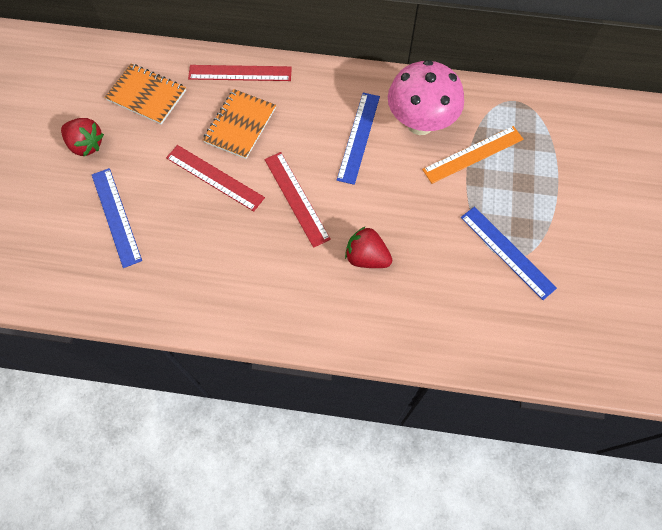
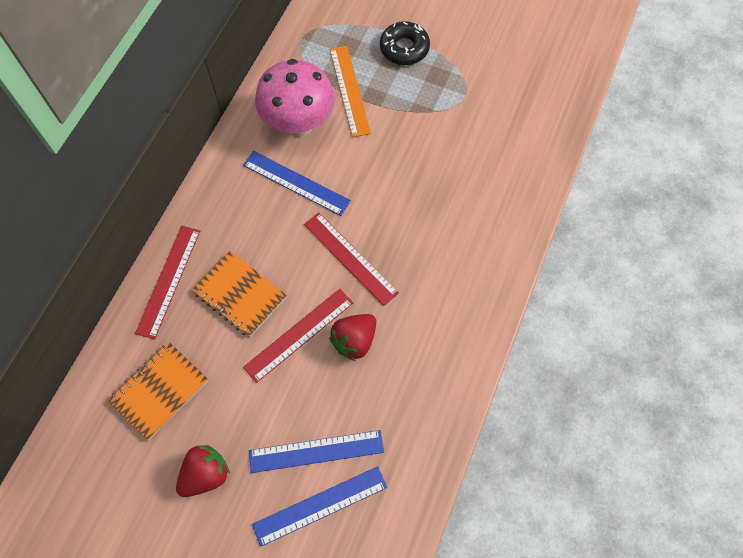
camera: 75 degrees left, 0 degrees up
(296, 198) = (350, 258): red ruler -> red ruler turned 60 degrees clockwise
(366, 257) = (434, 210): red strawberry -> red strawberry (354, 340)
(507, 252) = (459, 95): blue ruler -> blue ruler (320, 505)
(542, 189) = (404, 48): none -> black donut

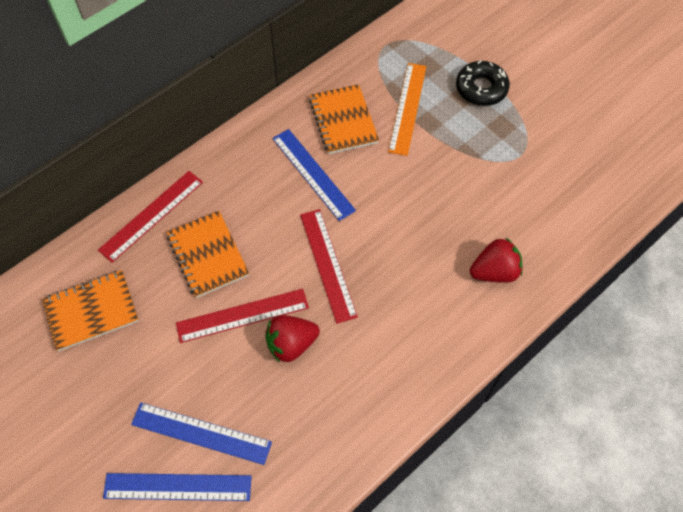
camera: 25 degrees right, 5 degrees down
(205, 474) = (90, 406): red strawberry -> red strawberry (494, 271)
(298, 124) = (343, 121): pink mushroom -> orange notebook

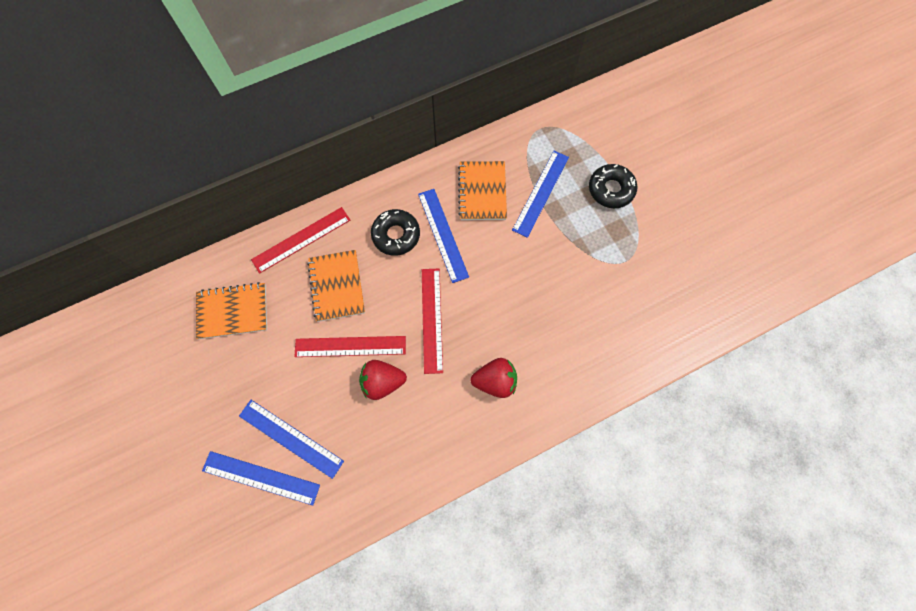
camera: 15 degrees right, 10 degrees up
(260, 186) = (396, 235): none -> black donut
(407, 108) = (541, 193): orange ruler -> blue ruler
(494, 271) = (570, 362): red strawberry -> red strawberry (495, 381)

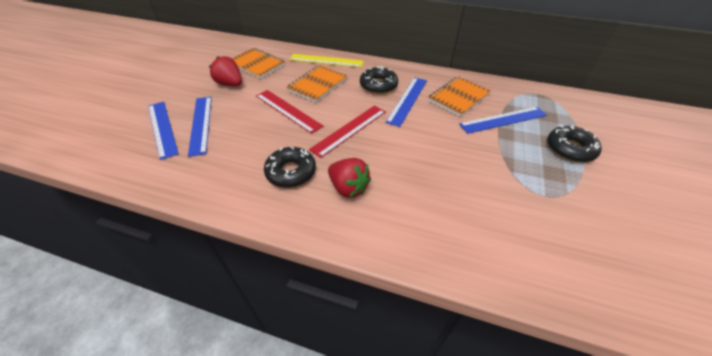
camera: 45 degrees right, 25 degrees down
(301, 239) = (326, 60): red ruler -> yellow ruler
(382, 382) = (280, 136): red strawberry -> red strawberry (230, 84)
(436, 408) = (291, 172): none -> black donut

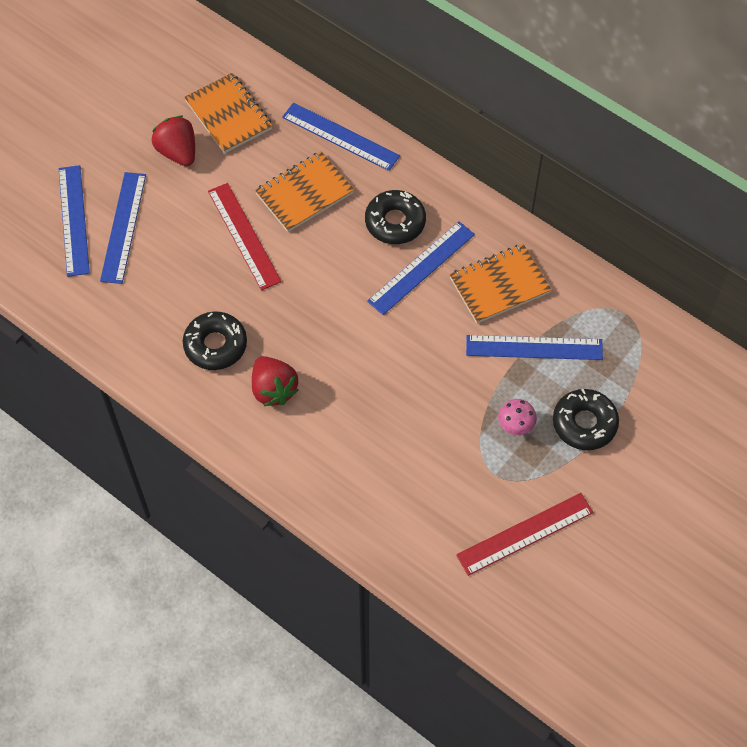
camera: 20 degrees right, 15 degrees up
(326, 60) = (340, 136): yellow ruler -> blue ruler
(349, 130) = (313, 299): red ruler -> red ruler (525, 533)
(531, 162) = (515, 426): none -> pink mushroom

